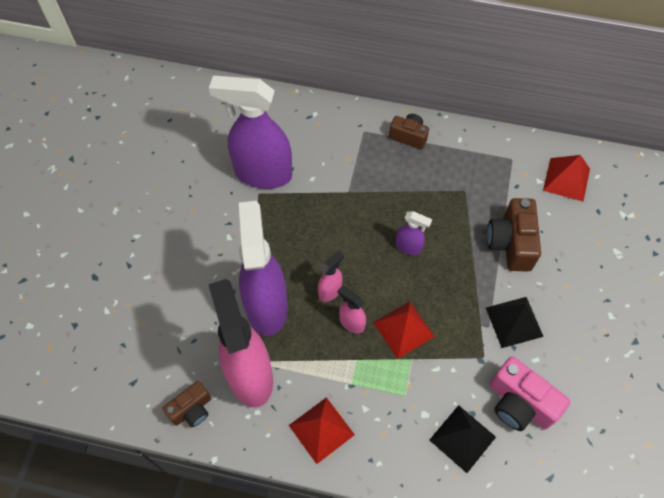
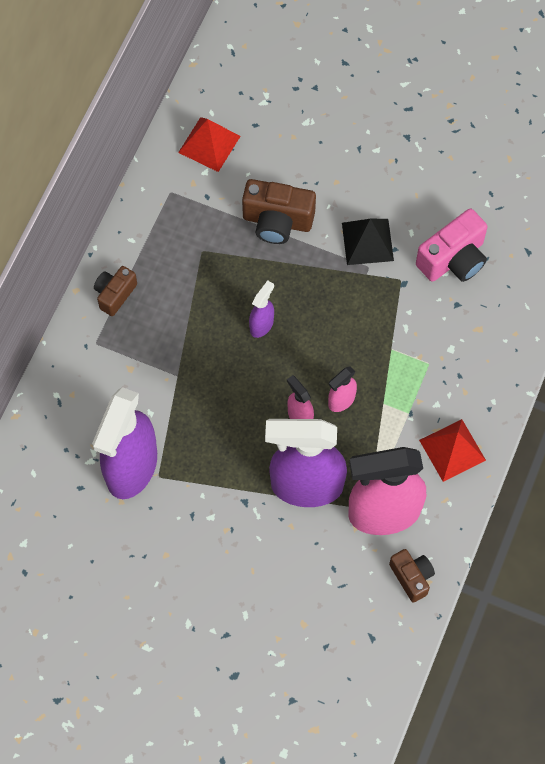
camera: 80 degrees left, 5 degrees up
(403, 329) = (357, 350): red pyramid -> none
(462, 438) = (480, 319): black pyramid -> none

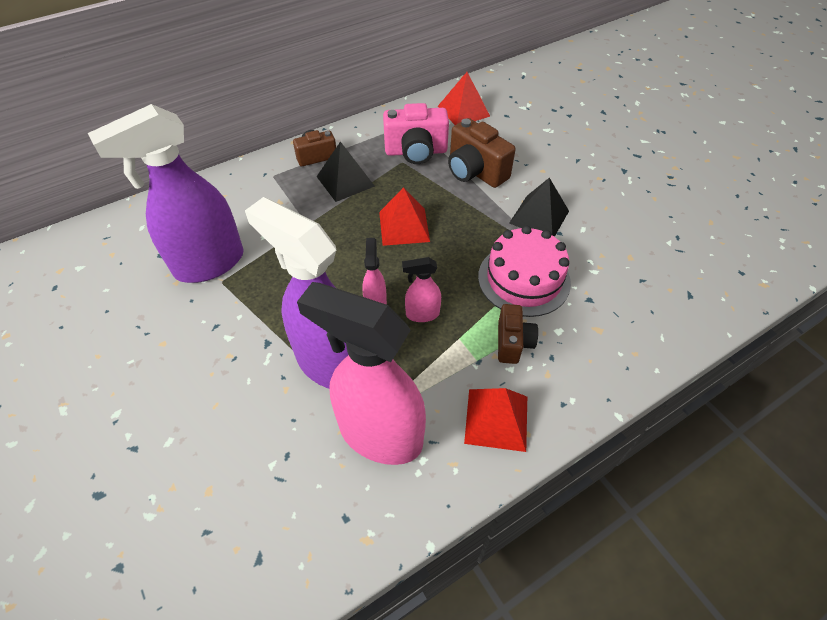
camera: 35 degrees right, 15 degrees down
(169, 307) = (345, 181): none -> black pyramid
(262, 325) = (404, 226): purple spray bottle -> red pyramid
(396, 317) = (524, 279): none -> pink cake
(412, 577) = (355, 522): brown camera -> brown camera (513, 343)
(453, 259) = (609, 265): pink camera -> pink camera (416, 152)

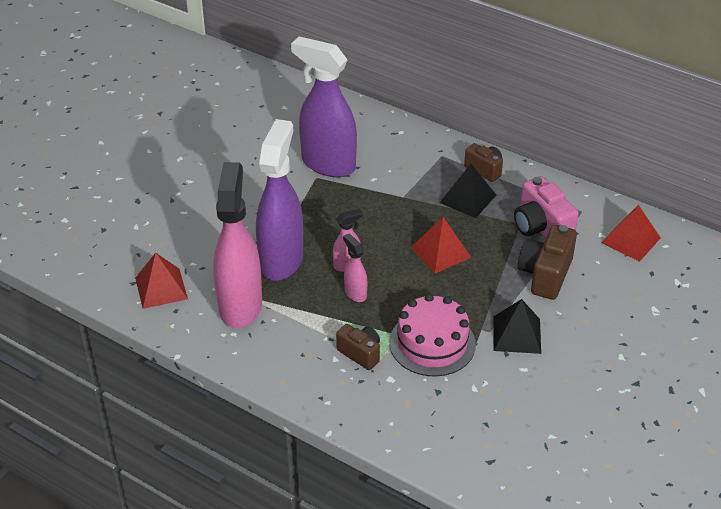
camera: 65 degrees right, 10 degrees down
(496, 419) = (286, 362): red pyramid -> red pyramid (161, 288)
(513, 343) = (360, 353): brown camera -> brown camera turned 120 degrees counterclockwise

